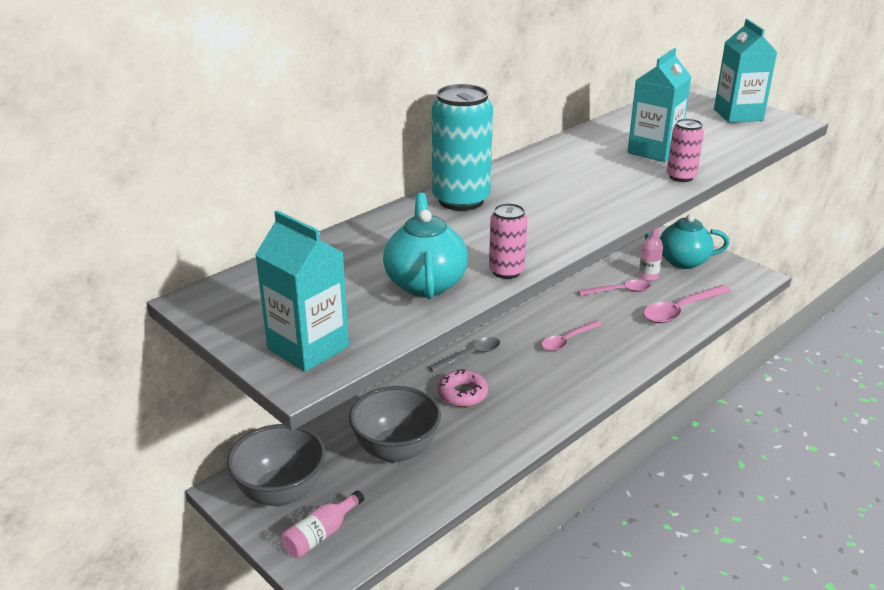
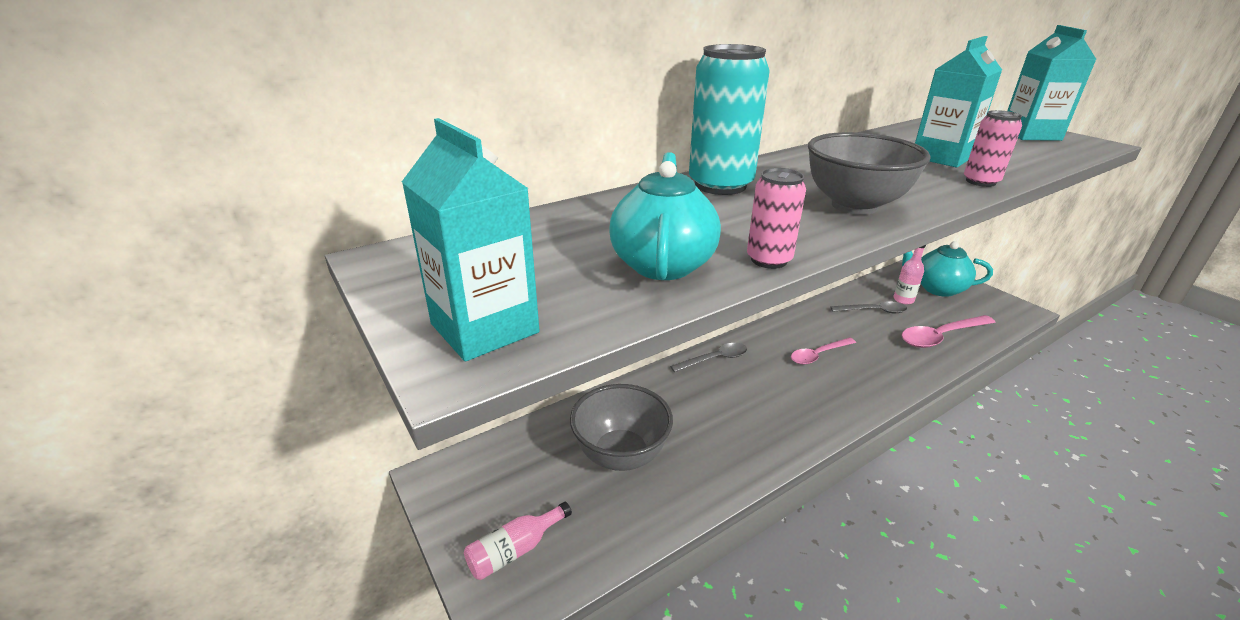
camera: 10 degrees right, 0 degrees up
(281, 493) = (486, 489): grey bowl -> grey bowl (854, 206)
(462, 394) = (702, 399): pink donut -> none
(619, 291) = (873, 311): pink spoon -> grey spoon

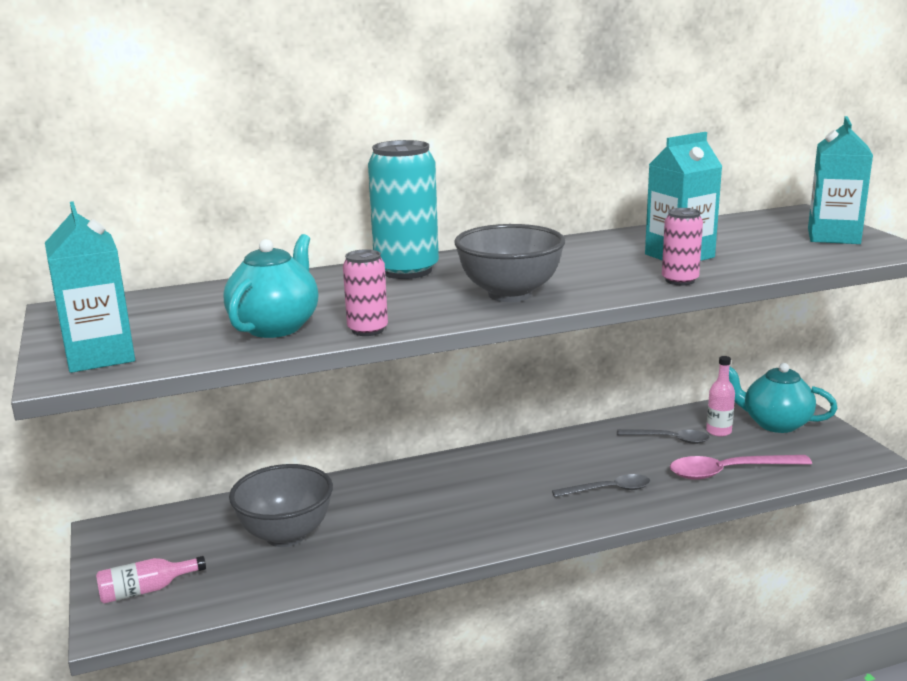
camera: 15 degrees right, 10 degrees down
(714, 359) = (442, 467): grey spoon -> grey spoon (608, 490)
(818, 355) = (562, 475): pink spoon -> none

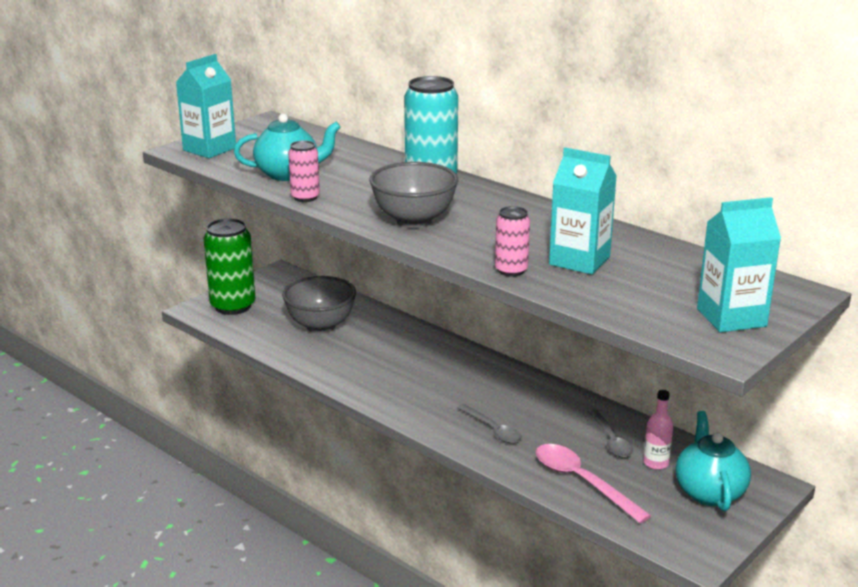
camera: 60 degrees right, 5 degrees up
(146, 590) = (233, 306): pink bottle -> green can

